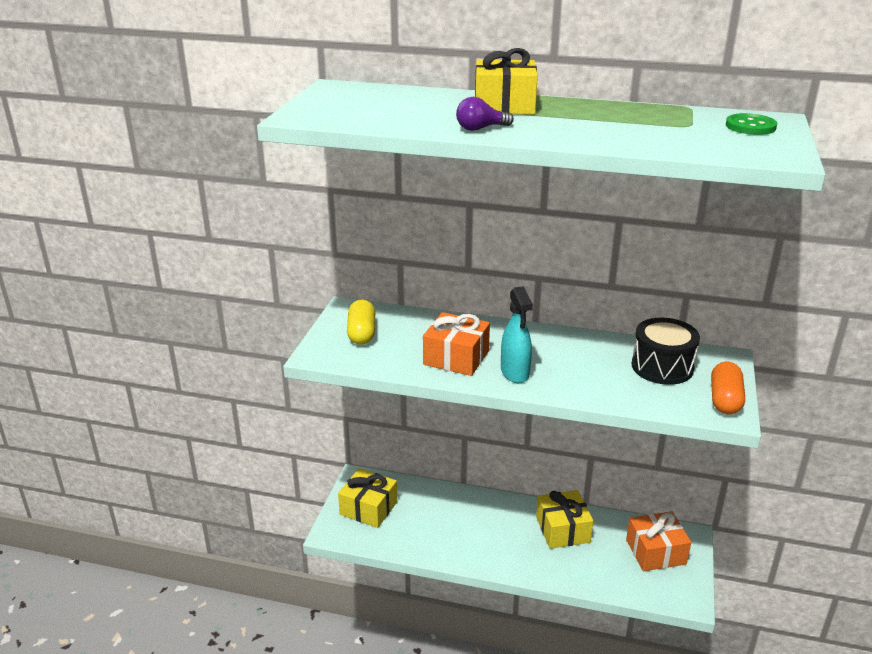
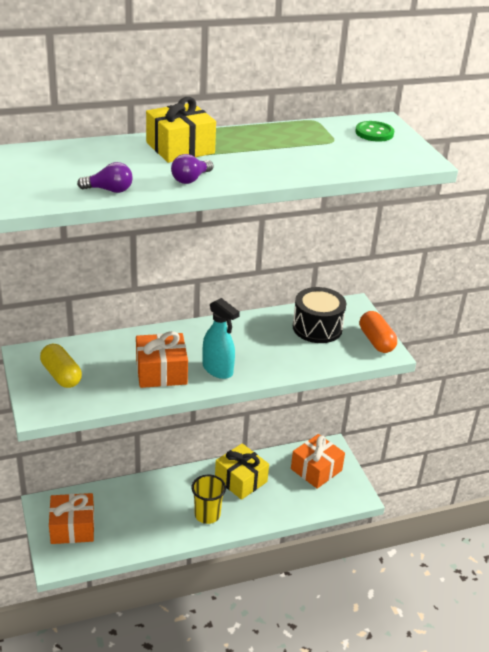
camera: 35 degrees left, 5 degrees up
(368, 508) = (72, 527): yellow gift -> orange gift
(389, 123) = (109, 190): none -> purple light bulb
(503, 549) = (207, 515): none -> yellow cup

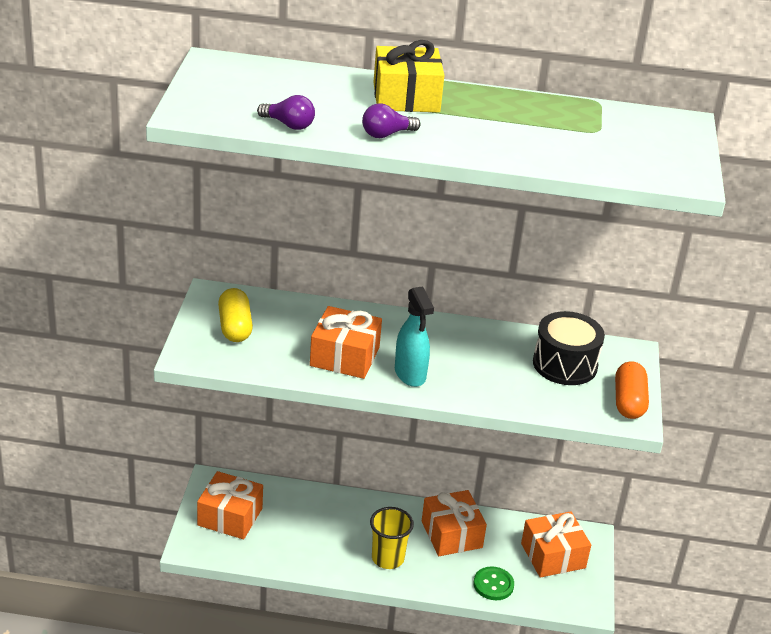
camera: 25 degrees right, 0 degrees up
(241, 480) = (451, 534): yellow gift -> orange gift
(374, 133) = (658, 133): green button -> green button (493, 585)

